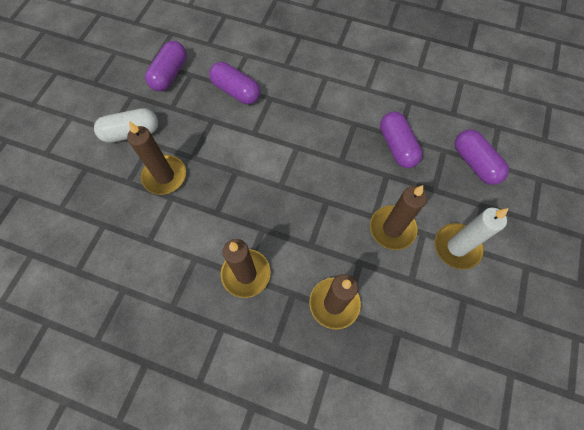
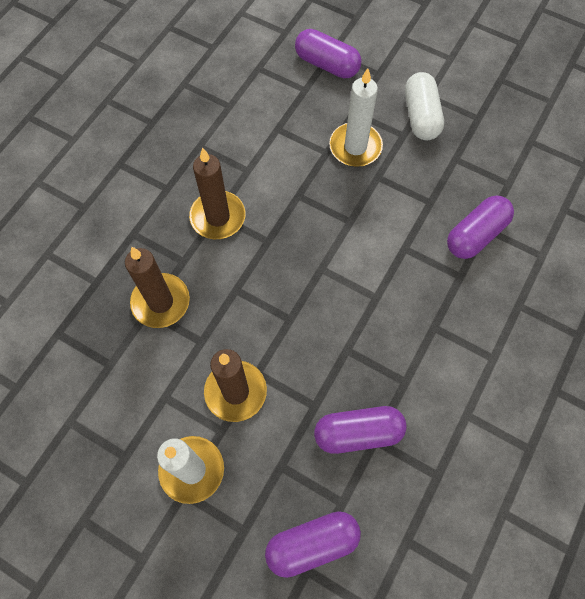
camera: 100 degrees right, 0 degrees up
(164, 176) = (355, 147): brown candle -> white candle
(170, 74) = (509, 159): purple capsule -> purple capsule (327, 64)

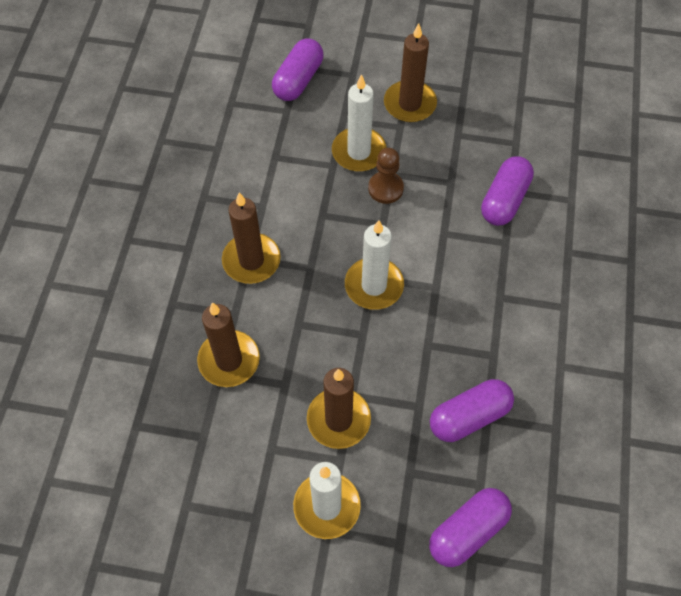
camera: 20 degrees left, 5 degrees down
(319, 276) = (374, 285): none -> white candle
(327, 64) = (298, 80): purple capsule -> purple capsule turned 75 degrees counterclockwise
(366, 189) = (385, 188): none -> brown pawn
(421, 116) = (410, 104): white capsule -> brown candle

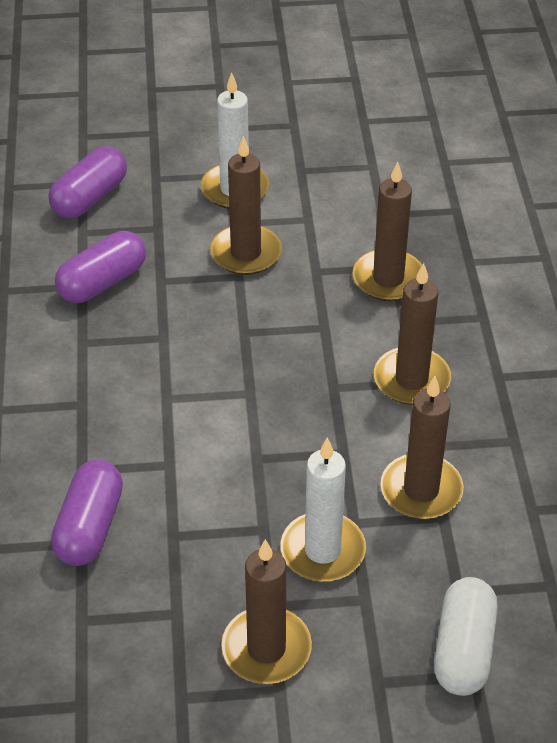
camera: 165 degrees right, 15 degrees down
(281, 176) = (421, 490): none -> brown candle
(298, 80) = (463, 649): purple capsule -> white capsule
(374, 285) = (246, 384): white candle -> none
(385, 188) = (266, 506): brown pawn -> none

